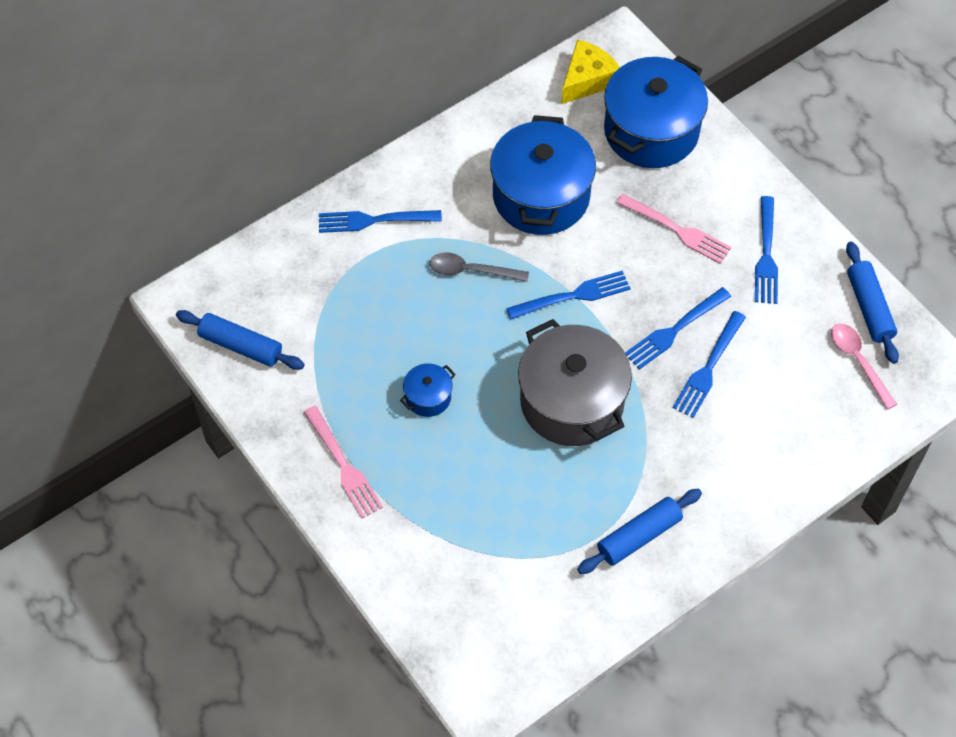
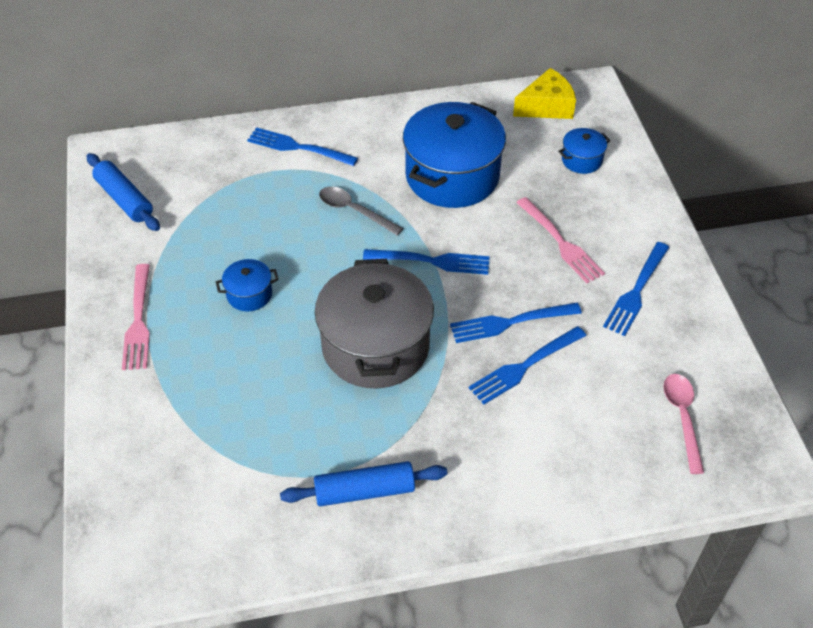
camera: 25 degrees right, 10 degrees down
(651, 131) = (581, 160): blue pot -> blue pot, size x0.44
(869, 308) = (718, 373): blue rolling pin -> none

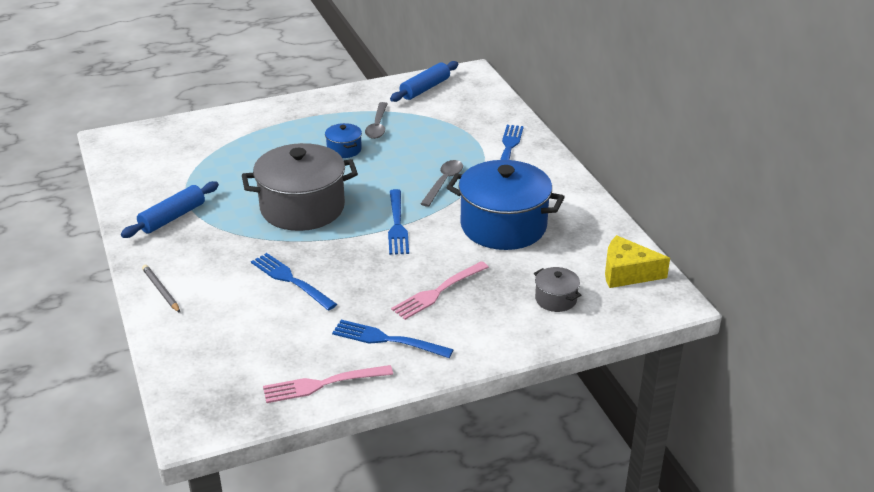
camera: 80 degrees right, 15 degrees down
(138, 321) = (312, 113): pink fork -> pink fork (322, 384)
(202, 256) = (377, 126): none -> grey spoon
(364, 491) = (172, 217): blue rolling pin -> blue rolling pin turned 60 degrees clockwise
(510, 322) = (337, 270): blue fork -> none
(528, 501) = (161, 290): none -> grey pencil
(546, 106) = (627, 273): yellow cheese -> yellow cheese turned 135 degrees clockwise
(581, 160) = (556, 299): blue pot -> grey pot
(682, 418) = (243, 370): pink spoon -> none

